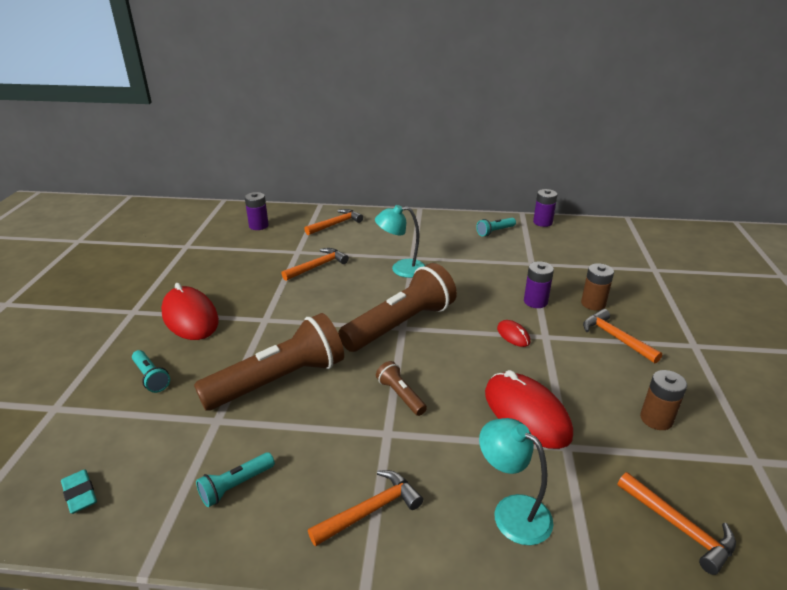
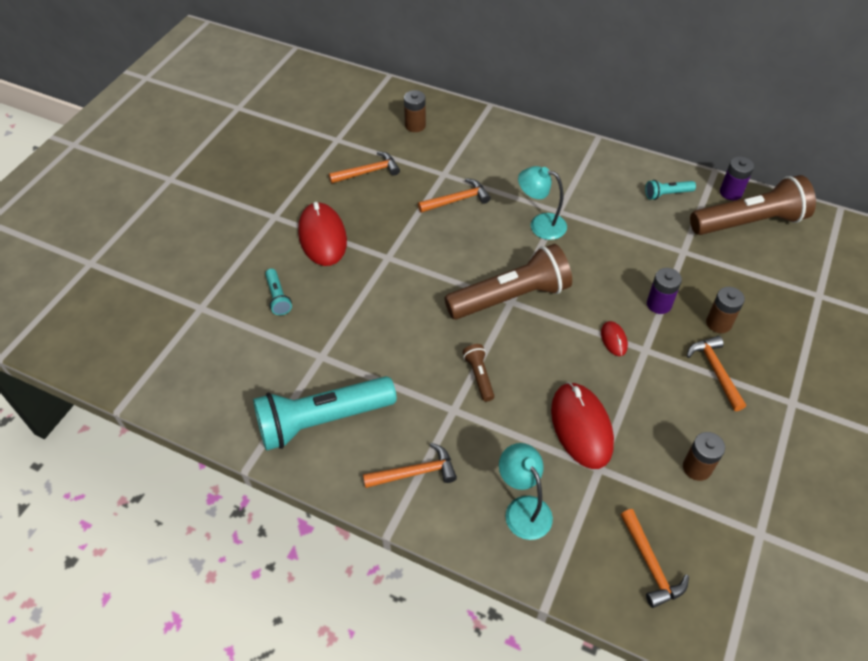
camera: 20 degrees right, 20 degrees up
(80, 494) = (212, 393): turquoise eraser -> none
(235, 486) = (322, 420): turquoise flashlight -> turquoise flashlight, size x2.28
(258, 226) = (415, 125): purple battery -> brown battery
(279, 380) = (381, 331): brown flashlight -> brown flashlight (749, 222)
(336, 224) = (496, 141): orange hammer -> orange hammer (368, 172)

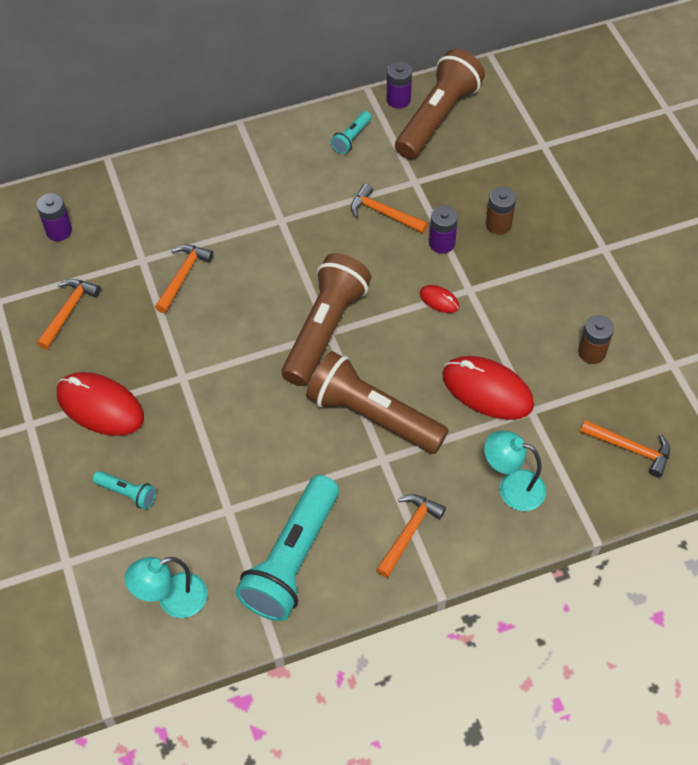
camera: 45 degrees left, 5 degrees up
(415, 125) = (59, 231): brown battery -> purple battery
(479, 376) = (372, 415): brown flashlight -> brown flashlight, size x2.28
(540, 224) = (279, 245): turquoise lamp -> turquoise lamp (172, 600)
(715, 371) = (533, 266): orange hammer -> orange hammer (384, 213)

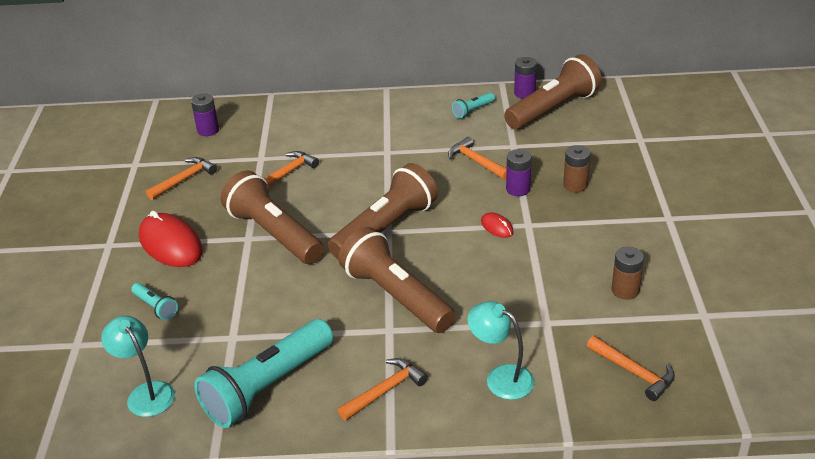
camera: 20 degrees right, 20 degrees down
(172, 600) = (146, 393): turquoise lamp -> turquoise lamp turned 60 degrees clockwise
(208, 364) = (274, 234): none -> brown flashlight
(487, 390) = (511, 299): red mouse -> none

